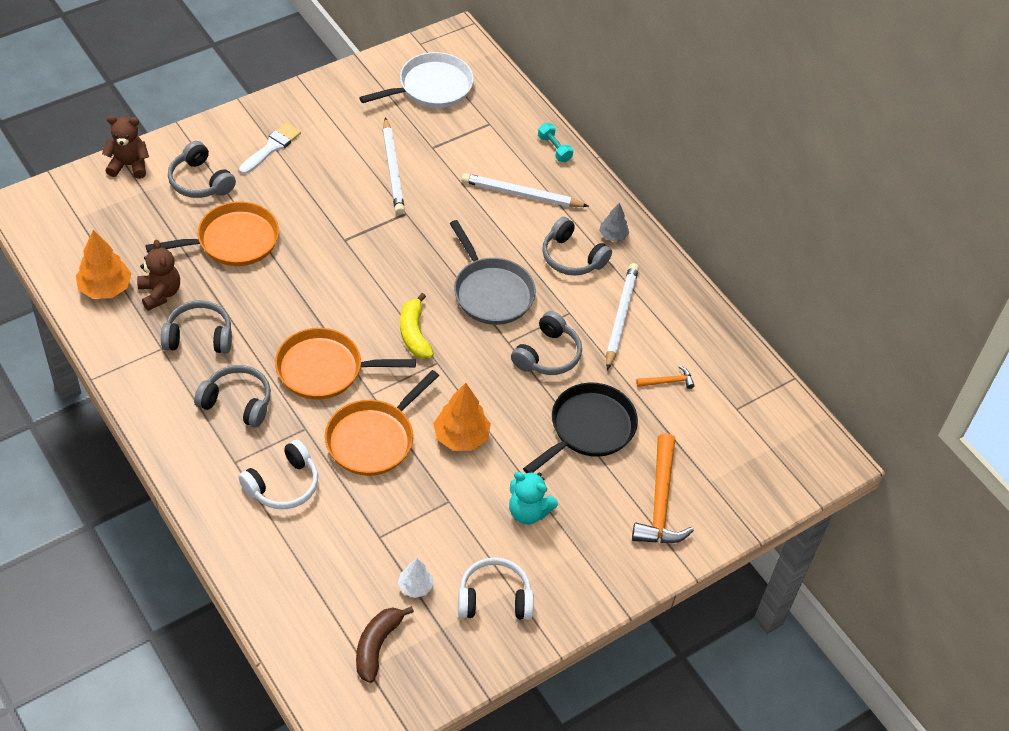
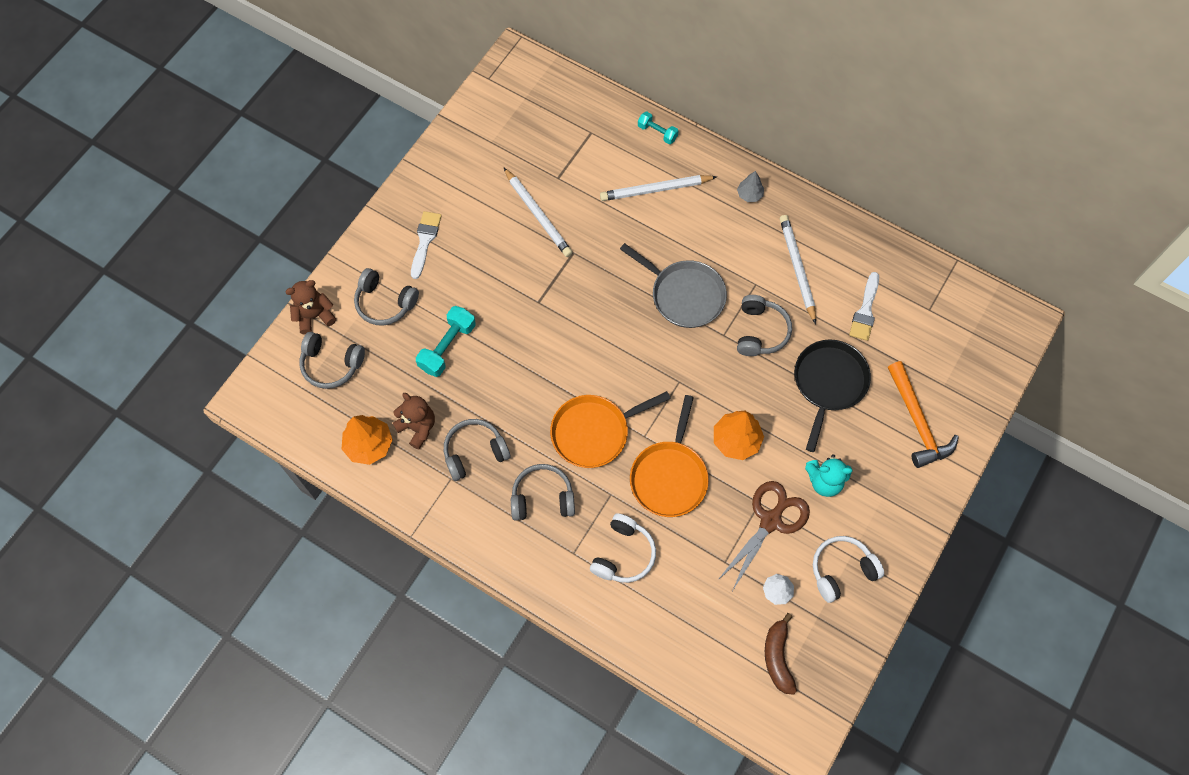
camera: 20 degrees left, 15 degrees up
(233, 240) = (447, 347): orange pan -> turquoise dumbbell
(414, 334) = (646, 364): yellow banana -> none
(431, 87) = (523, 118): white pan -> none
(449, 522) = (770, 521): none -> brown scissors
(572, 257) = (729, 231): grey headphones -> grey headphones (331, 364)
(668, 381) = (865, 311): orange hammer -> white brush

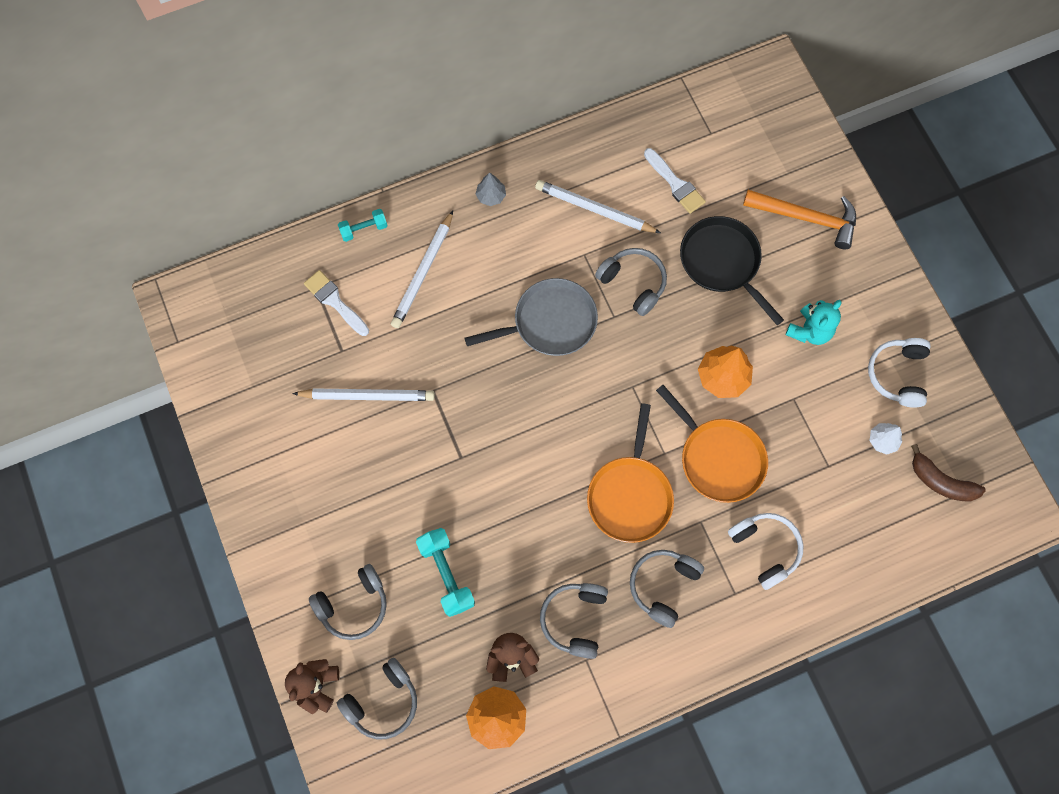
camera: 55 degrees left, 5 degrees up
(425, 241) = (314, 522): white brush -> white brush (335, 301)
(770, 521) = (816, 401): brown scissors -> none

